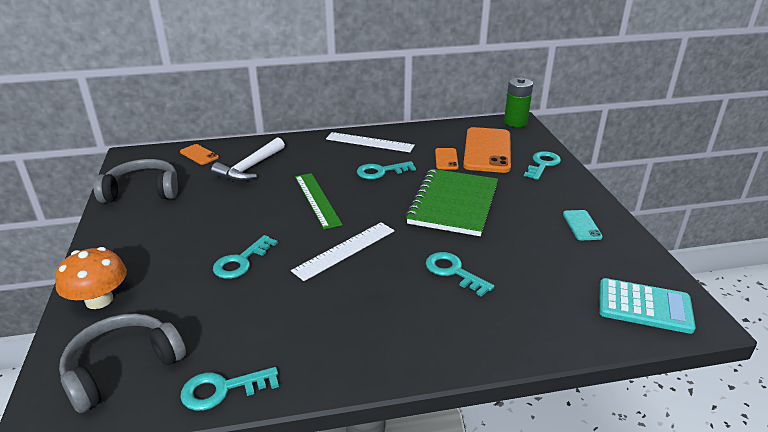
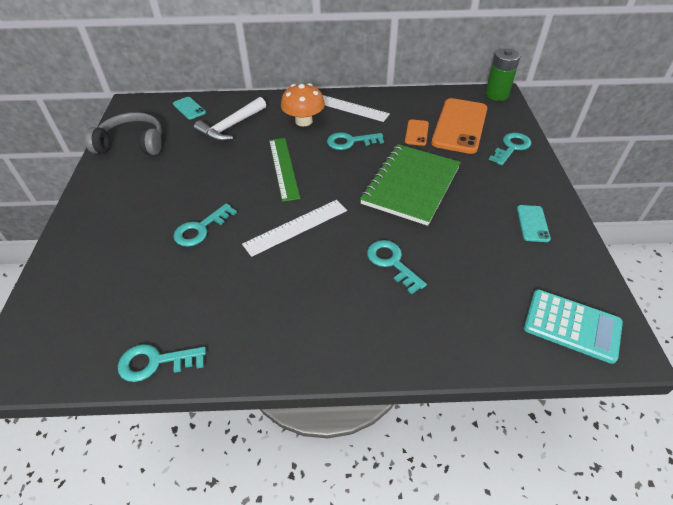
camera: 10 degrees right, 15 degrees up
(99, 300) = (73, 255): orange mushroom -> orange mushroom (304, 121)
(122, 368) = (77, 328): grey headphones -> none
(199, 155) = (189, 108): orange phone -> turquoise phone

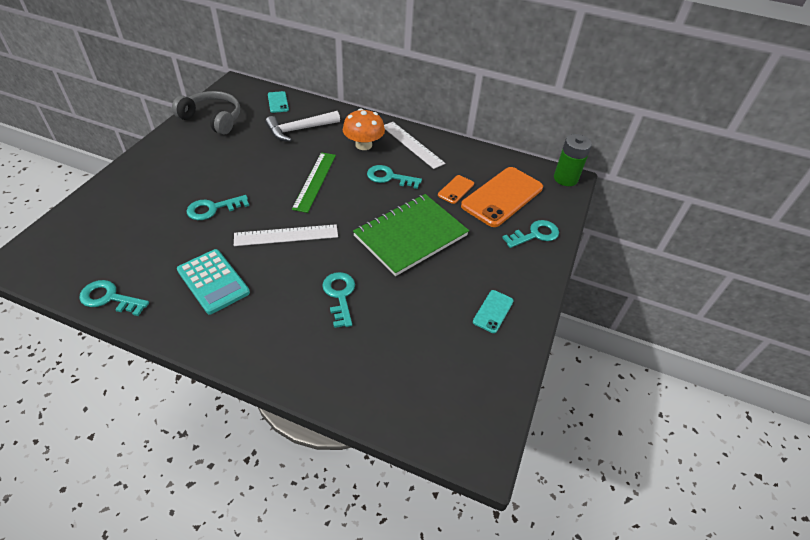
camera: 20 degrees right, 0 degrees up
(572, 326) = (449, 412): turquoise calculator -> turquoise calculator (213, 281)

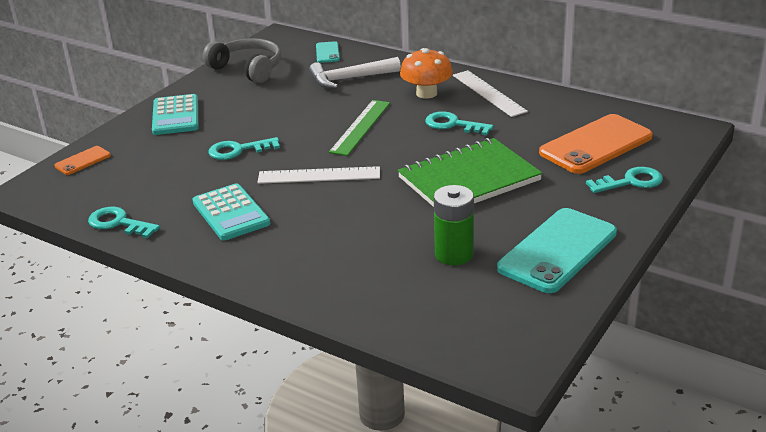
camera: 15 degrees right, 15 degrees down
(153, 171) = (175, 116): none -> turquoise calculator
(339, 295) = (373, 230): turquoise key -> none
(456, 189) = (536, 137): orange phone -> orange phone (83, 161)
(493, 311) = (558, 251): turquoise phone -> turquoise phone, size x2.13
(565, 178) = (687, 128): green battery -> green battery (454, 254)

